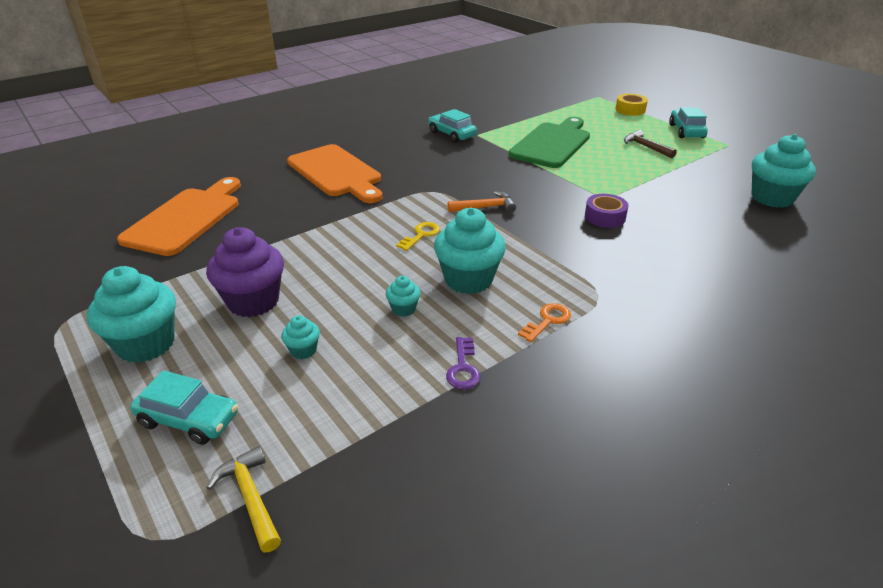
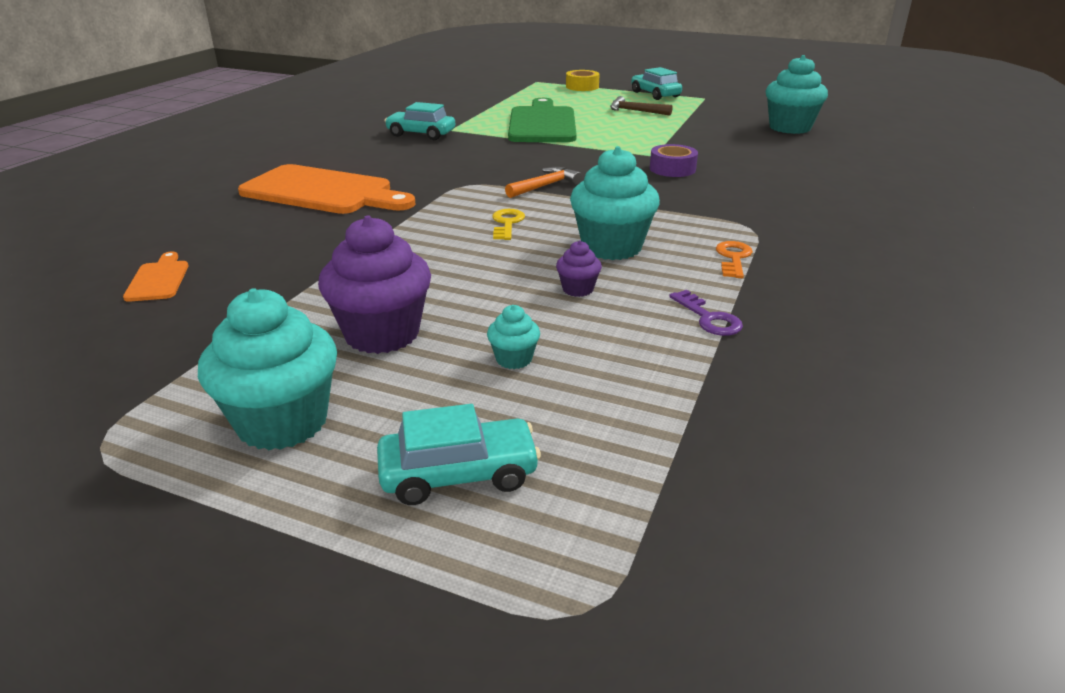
camera: 30 degrees left, 5 degrees down
(186, 218) = (159, 279): orange cutting board -> orange cutting board, size x0.44
(250, 497) = (646, 514): yellow hammer -> none
(403, 309) = (578, 289): turquoise cupcake -> purple cupcake

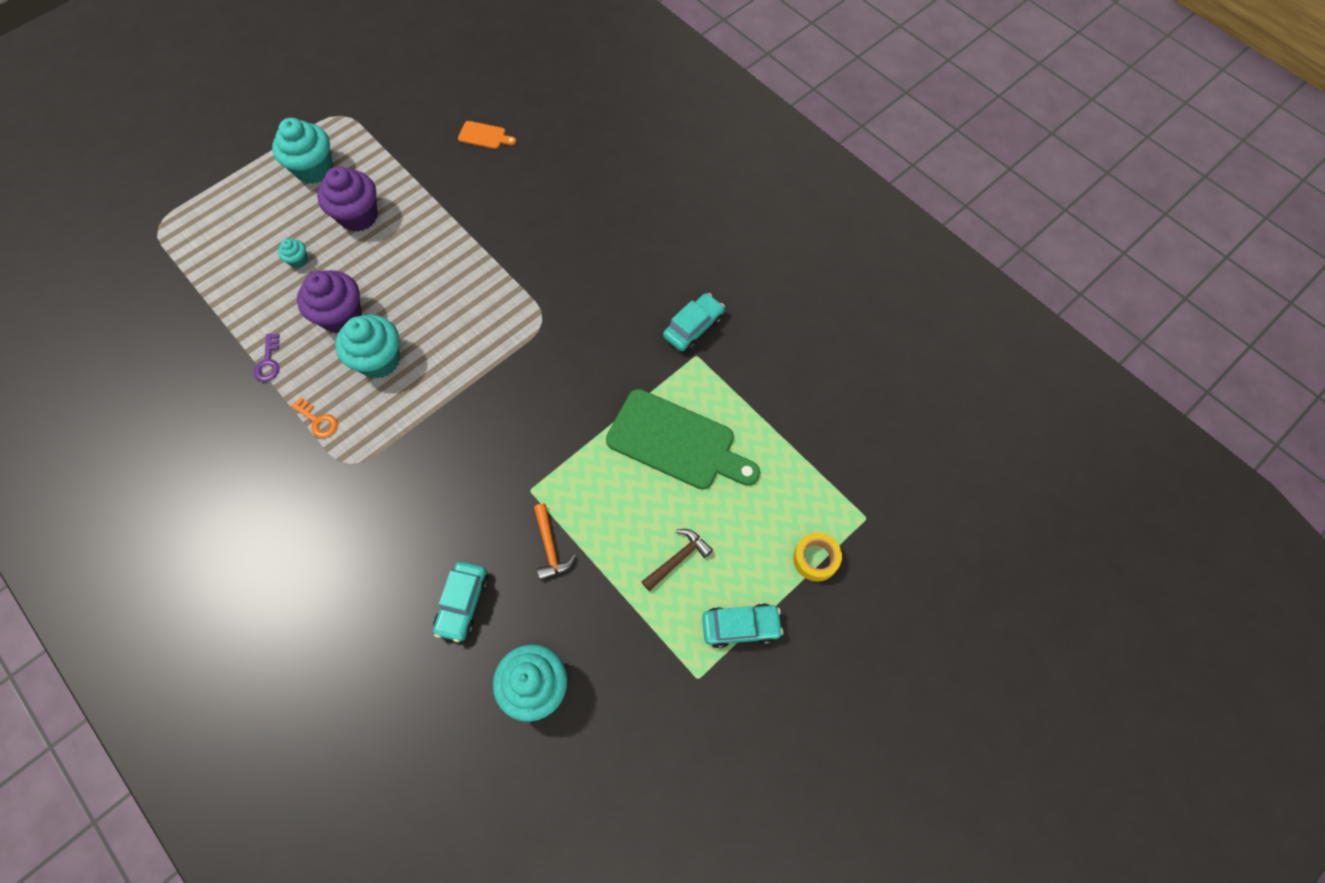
camera: 115 degrees right, 35 degrees up
(323, 192) = (579, 228): orange cutting board -> none
(459, 474) = (240, 215): turquoise car -> turquoise car (463, 603)
(507, 223) = (454, 317): yellow key -> none
(545, 186) = (507, 370): orange hammer -> orange hammer (550, 547)
(578, 289) = (341, 316): purple cupcake -> purple cupcake, size x2.14
(672, 169) = (488, 484): purple tape -> none
(709, 318) = (269, 362): purple key -> purple key turned 90 degrees counterclockwise

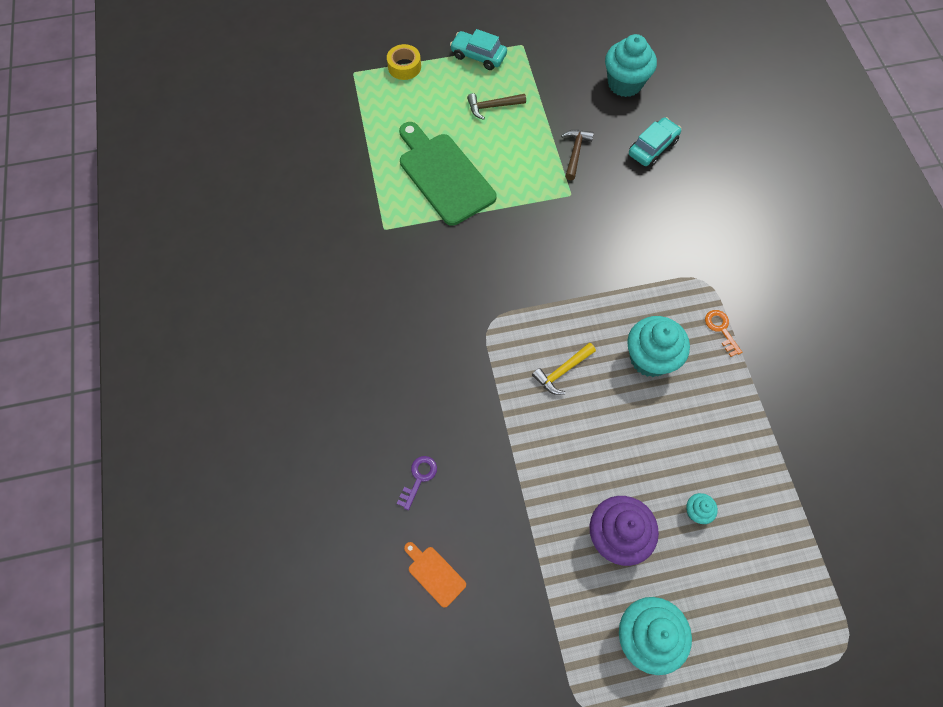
camera: 150 degrees left, 0 degrees up
(269, 362) = (753, 408): purple key -> purple key (419, 478)
(341, 316) = (671, 421): purple cupcake -> none
(455, 311) = (562, 371): none -> yellow hammer
(550, 547) = (575, 152): orange hammer -> brown hammer
(693, 327) = (369, 252): turquoise car -> none

